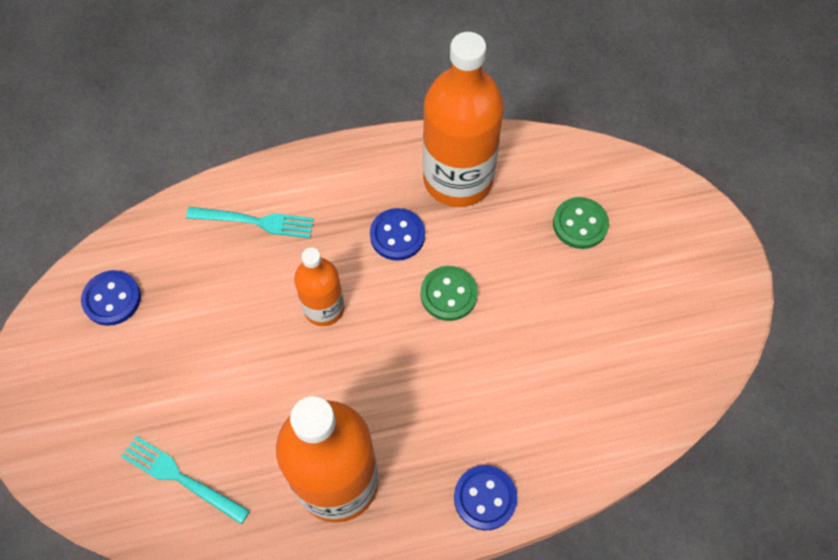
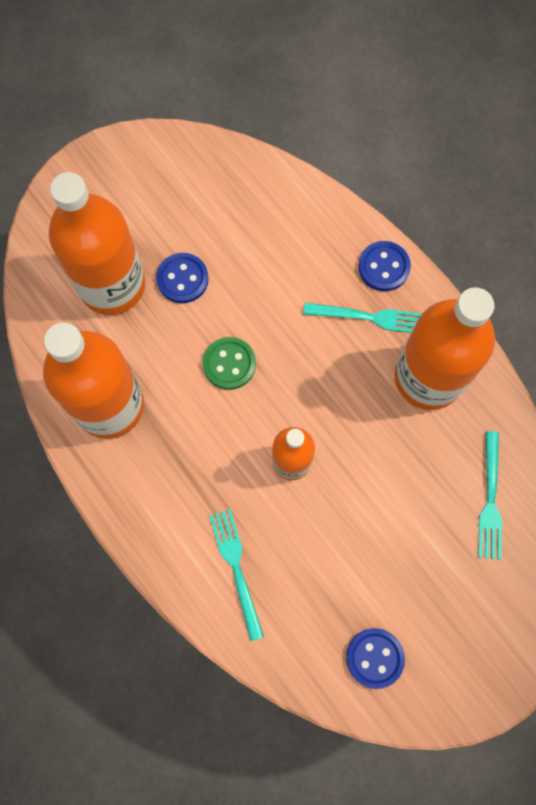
camera: 115 degrees left, 10 degrees up
(397, 235) = (192, 432): blue button -> blue button (182, 279)
(433, 454) = (370, 317): none -> turquoise fork
(580, 224) = (112, 285): green button -> orange bottle

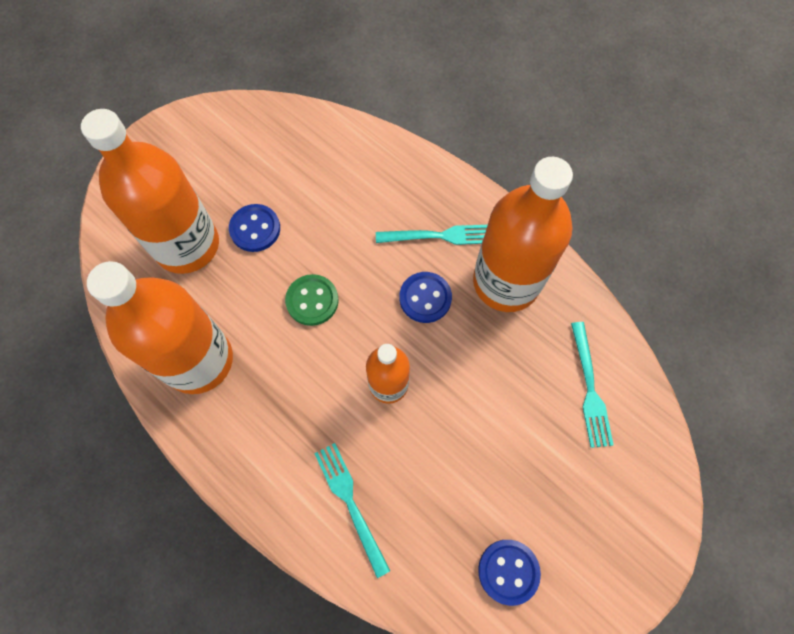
camera: 10 degrees left, 5 degrees down
(383, 267) = (444, 189): blue button -> blue button (425, 298)

